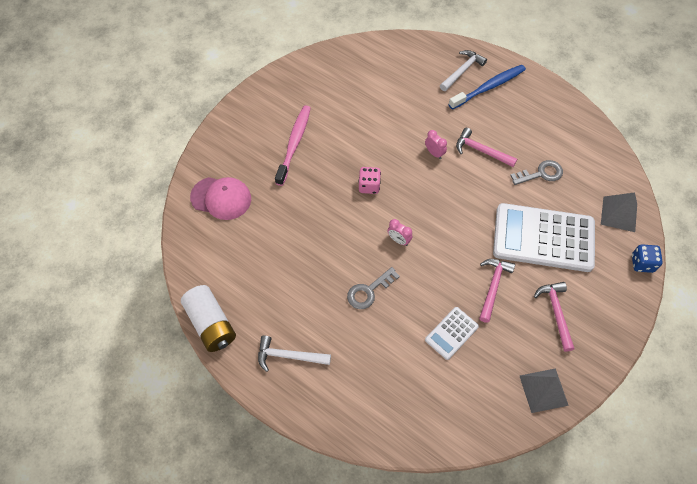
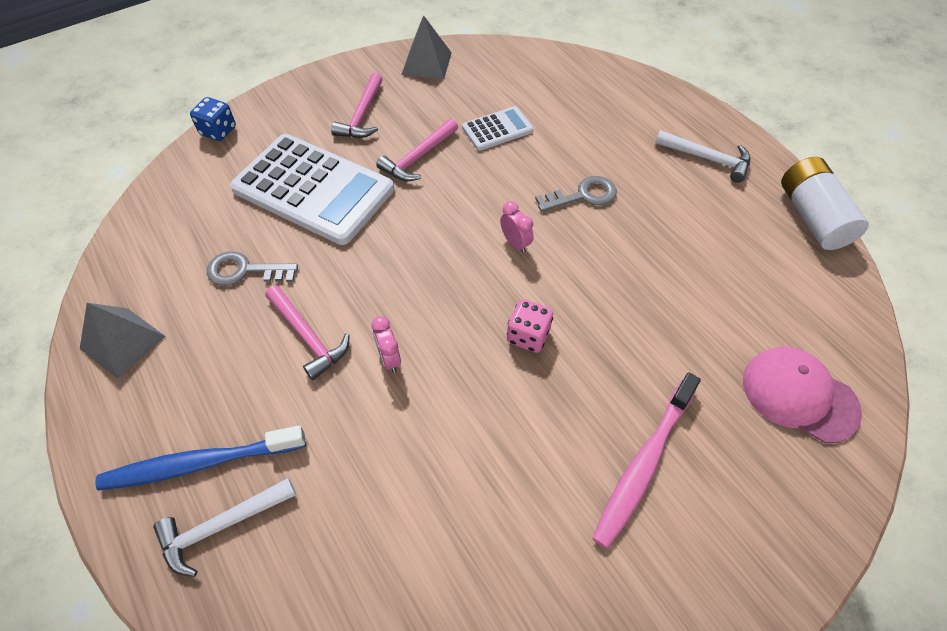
camera: 160 degrees left, 5 degrees down
(619, 214) = (189, 188): grey pyramid -> grey pyramid (122, 342)

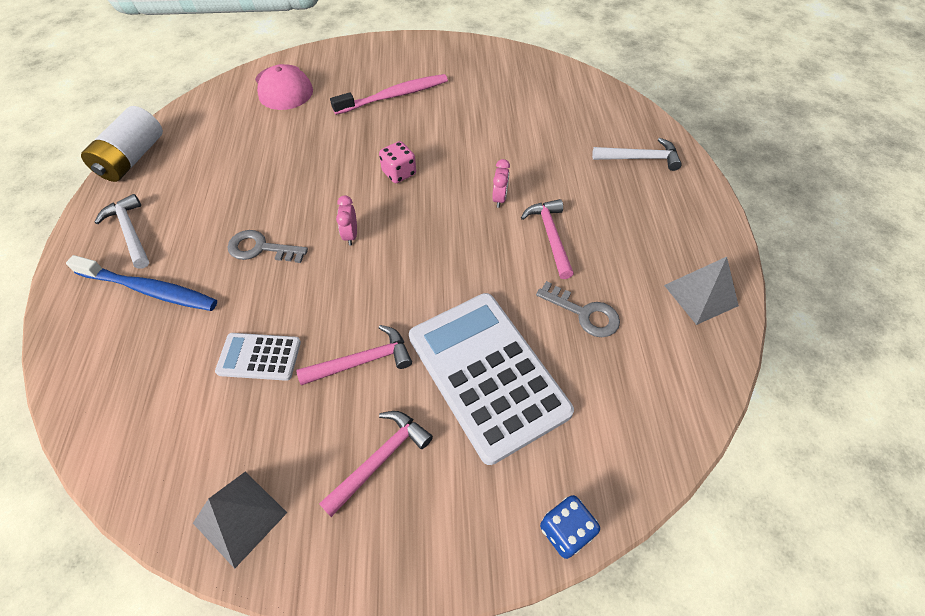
camera: 150 degrees left, 0 degrees up
(200, 463) = (648, 192): blue toothbrush -> blue toothbrush (150, 290)

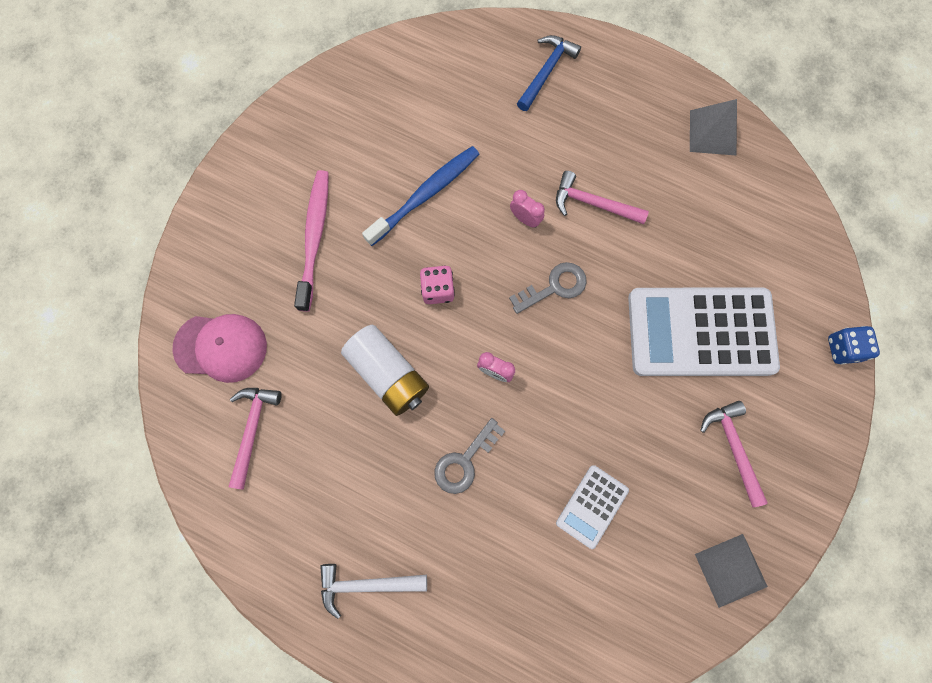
camera: 60 degrees left, 20 degrees up
(132, 158) = (244, 555): white battery -> white battery (388, 374)
(150, 290) = (460, 583): blue toothbrush -> blue toothbrush (425, 195)
(362, 361) = (640, 422): pink hammer -> pink hammer (252, 429)
(583, 313) = (684, 228): grey key -> grey key (554, 287)
(640, 158) = (546, 71): white hammer -> blue hammer

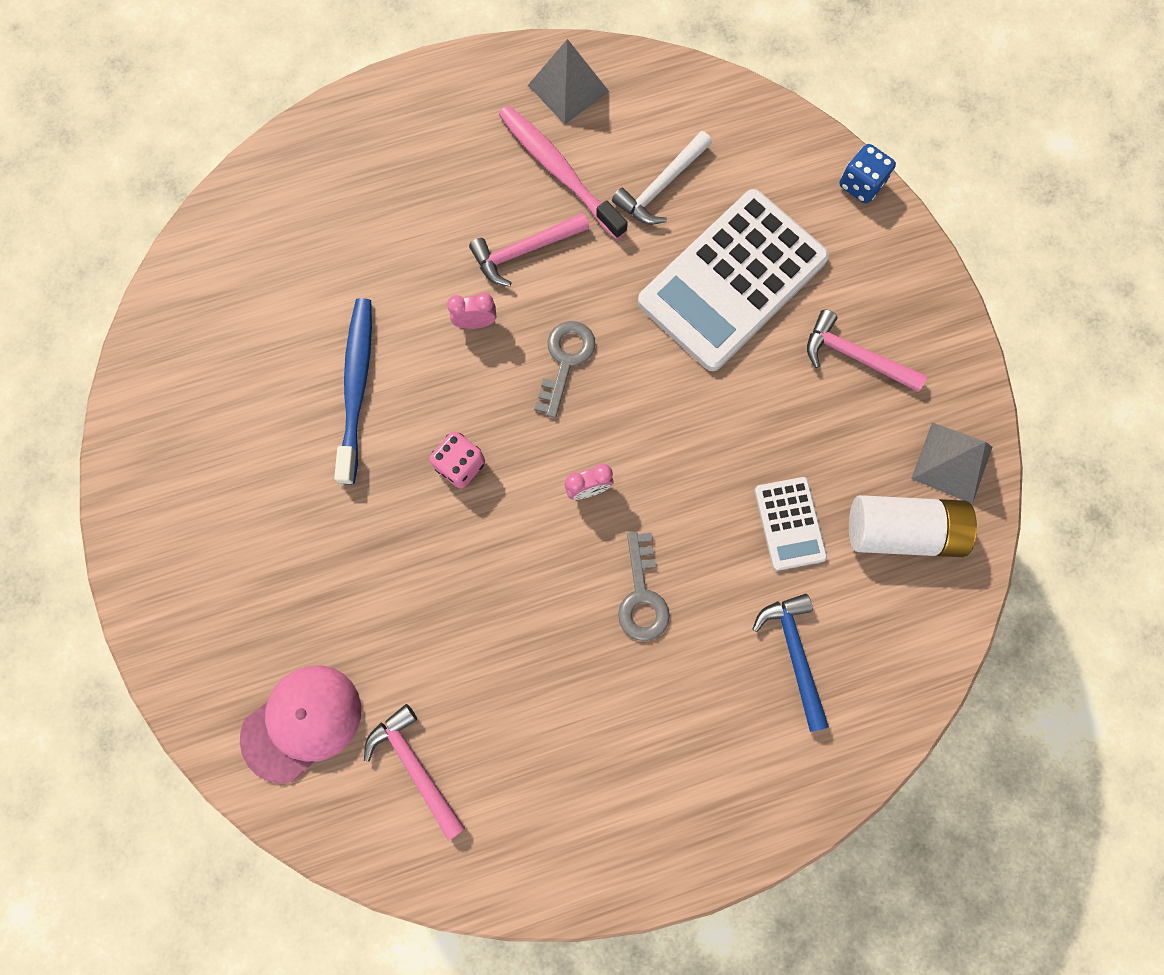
camera: 45 degrees left, 0 degrees up
(314, 237) = (287, 529): pink toothbrush -> pink toothbrush (559, 171)
(366, 584) = (666, 793): white hammer -> white hammer (661, 186)
(388, 374) = (492, 587): white battery -> white battery (902, 531)
(546, 71) = (356, 164): blue hammer -> blue hammer (794, 654)

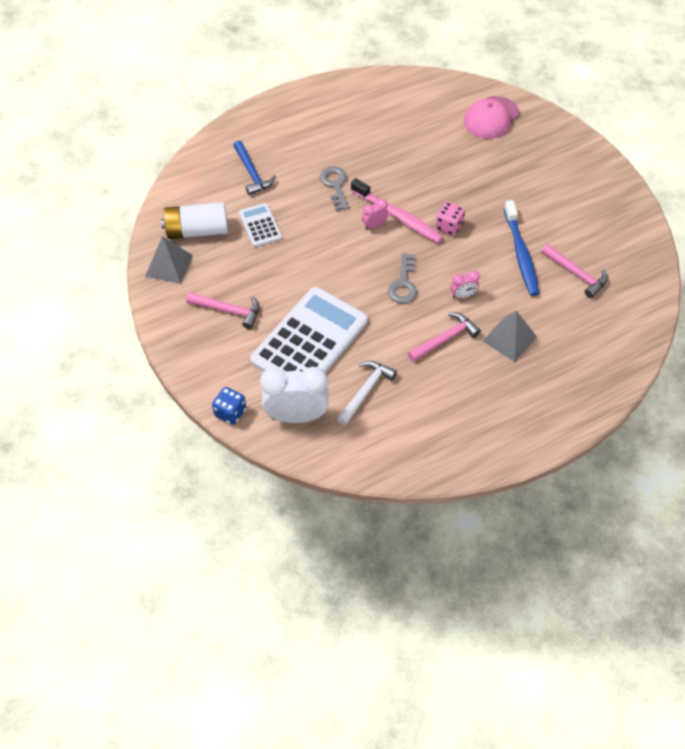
camera: 170 degrees right, 20 degrees down
(415, 767) = (431, 110): pink hammer -> pink hammer (576, 274)
(559, 171) = (436, 390): pink toothbrush -> pink toothbrush (398, 216)
(568, 88) = (445, 447): grey pyramid -> grey pyramid (509, 339)
(767, 164) = (296, 416): none -> white clock

